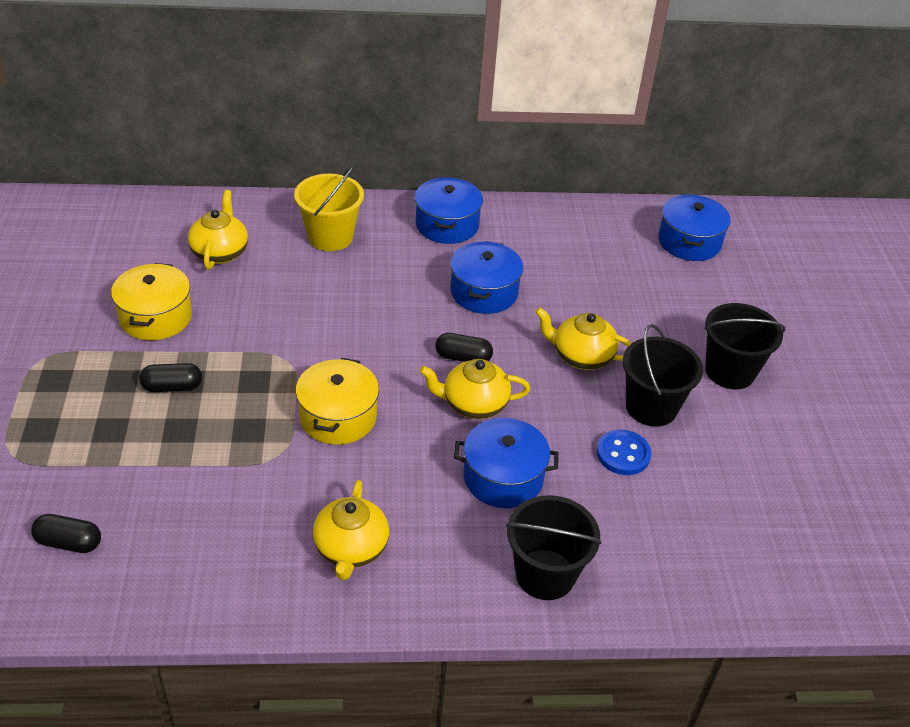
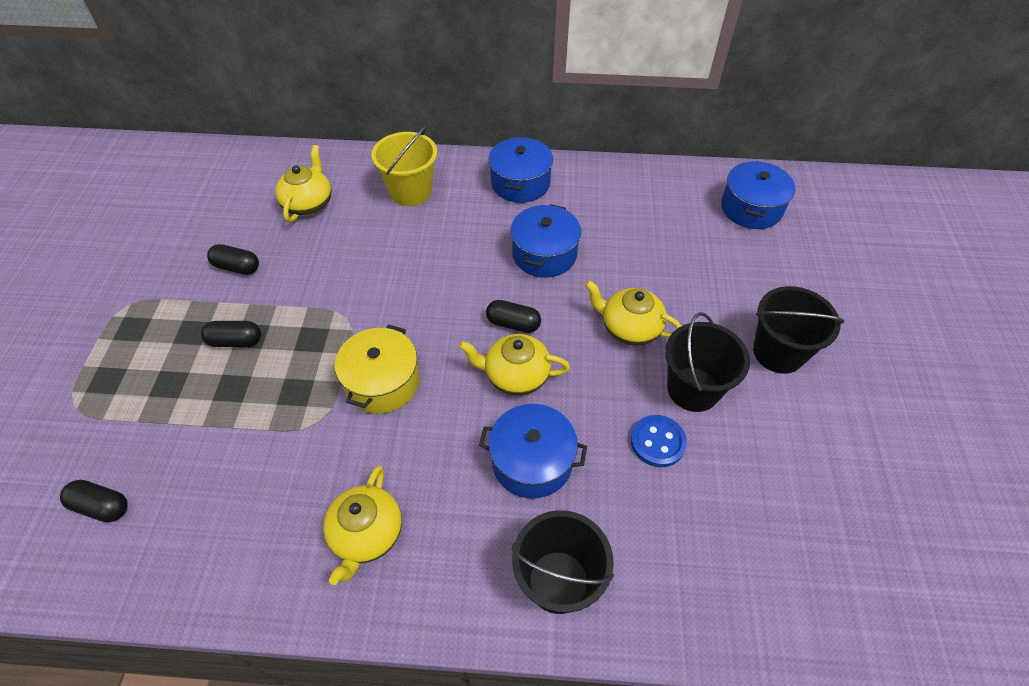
camera: 10 degrees right, 10 degrees up
(155, 317) = (237, 267): yellow pot -> black capsule

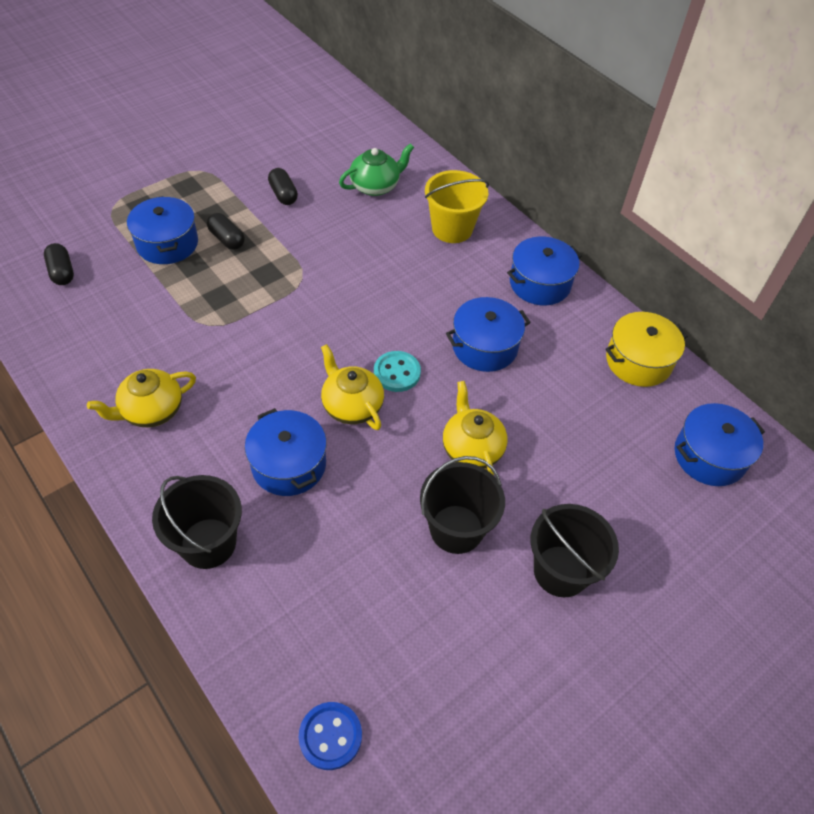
camera: 45 degrees right, 0 degrees up
(181, 390) = (167, 243): none -> blue pot
(308, 204) = (375, 186): yellow teapot -> green teapot
(382, 382) = (271, 335): yellow pot -> yellow pot (638, 361)
(513, 324) = (397, 373): black capsule -> turquoise button
(657, 442) = (381, 534): blue button -> blue button (330, 736)

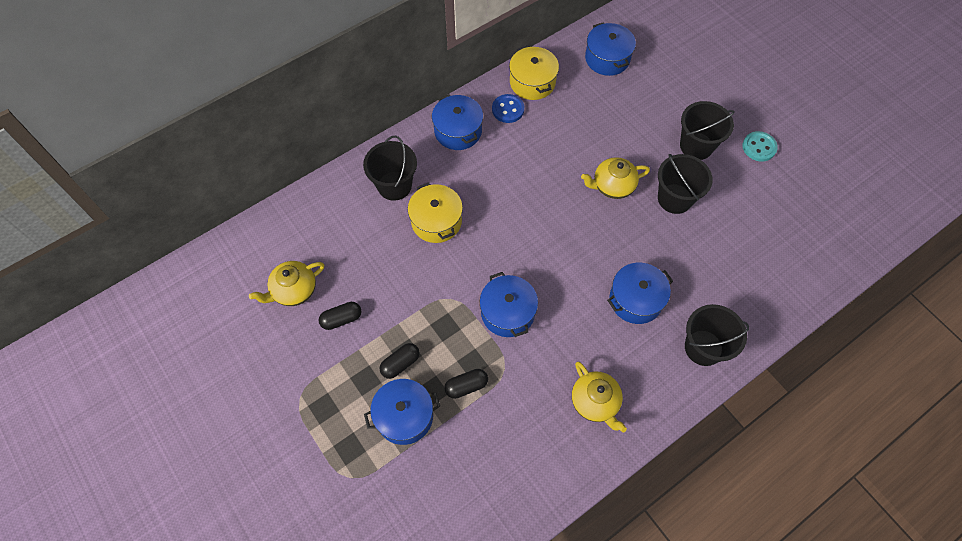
camera: 85 degrees left, 10 degrees up
(62, 272) = (440, 509): black capsule -> black capsule (466, 386)
(330, 736) = (814, 269): blue button -> blue button (508, 109)
(351, 406) = (581, 259): yellow teapot -> yellow teapot (294, 290)
(375, 186) = (335, 242): green teapot -> none
(397, 373) = (549, 229): turquoise button -> turquoise button (759, 147)
(405, 265) = (436, 221): none -> yellow pot
(452, 229) = (394, 185): yellow bucket -> black bucket
(484, 346) = (522, 172): blue pot -> blue pot (507, 312)

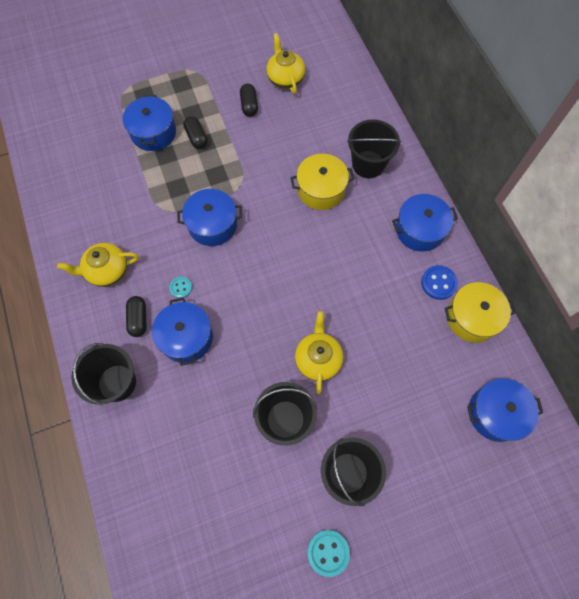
camera: 105 degrees right, 5 degrees up
(466, 386) = (160, 179): black capsule -> black capsule (138, 319)
(587, 321) = (181, 287): none -> turquoise button

